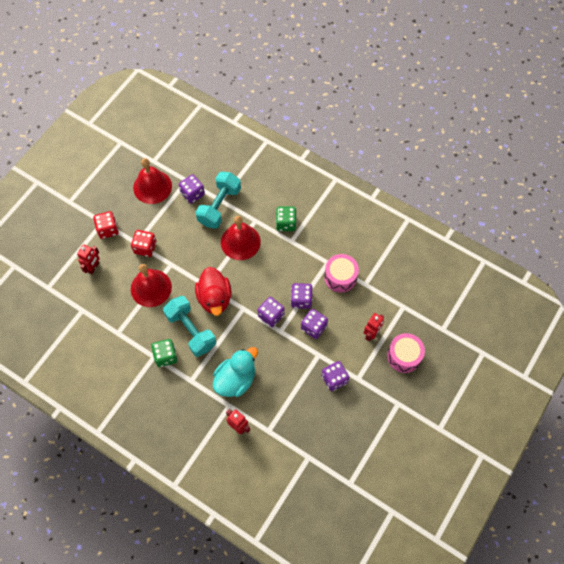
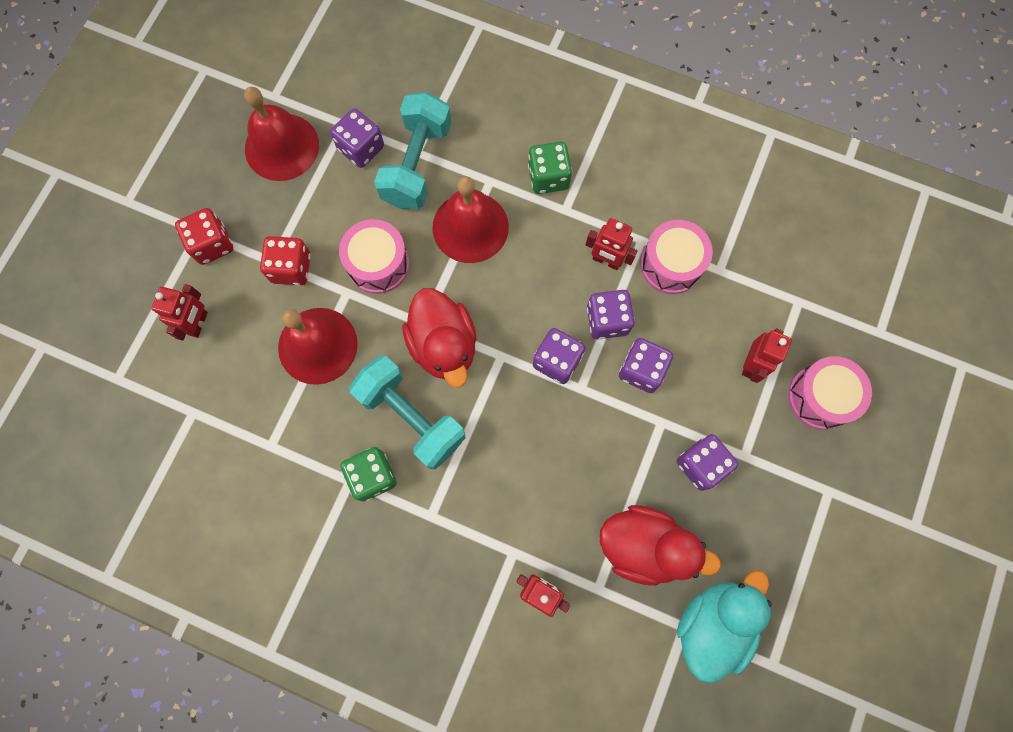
camera: 10 degrees left, 10 degrees up
(189, 253) = (378, 264): none -> pink drum
(235, 379) = (515, 498): turquoise duck -> turquoise duck (712, 624)
(296, 414) = (644, 546): none -> red duck
(307, 270) = (606, 261): none -> red robot

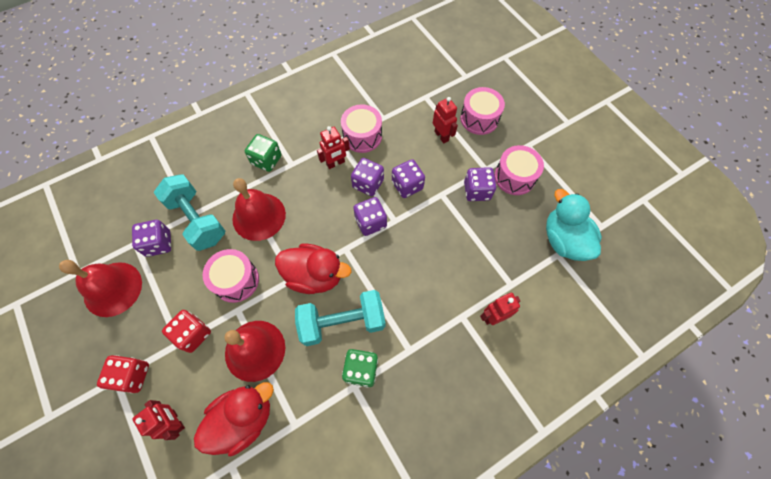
camera: 55 degrees left, 10 degrees down
(644, 546) = (502, 246): red duck -> red duck (243, 419)
(761, 502) = (514, 177): none -> pink drum

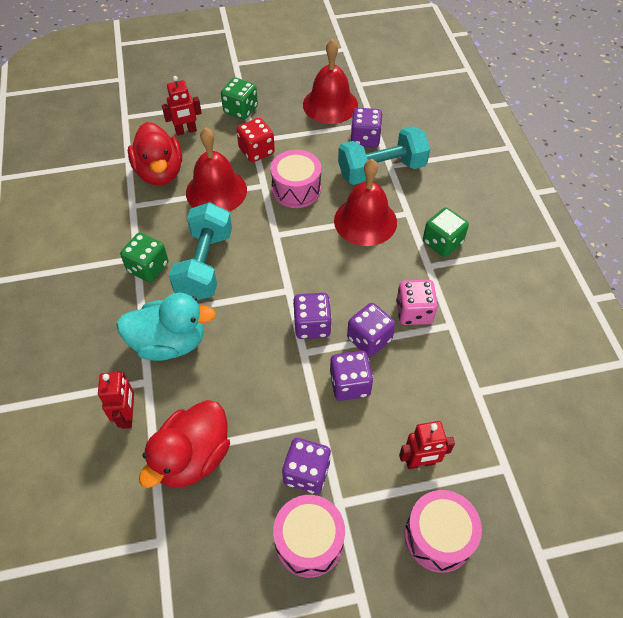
camera: 110 degrees right, 10 degrees down
(132, 375) = (240, 110): red dice -> green dice
(314, 275) = (269, 254): red duck -> red duck (193, 457)
(335, 163) = (414, 312): red robot -> pink dice
(362, 136) = (450, 355): pink drum -> none
(564, 240) = (177, 563): turquoise duck -> turquoise duck (169, 343)

